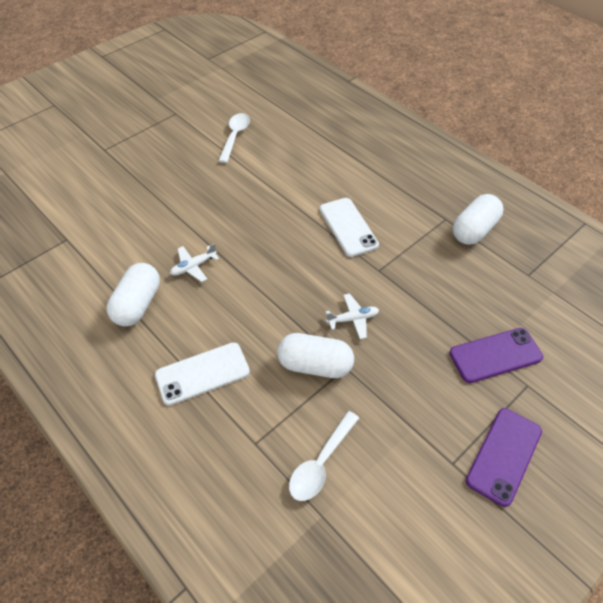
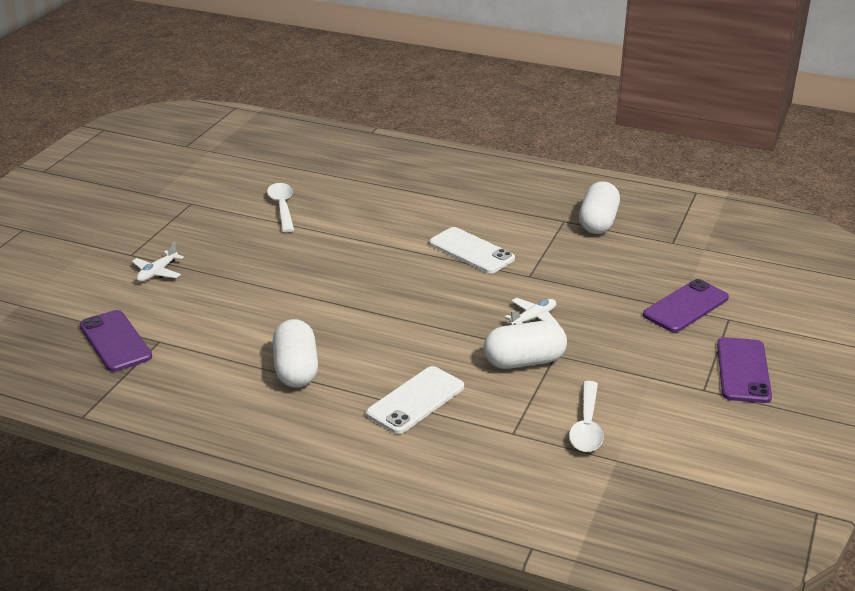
camera: 25 degrees left, 20 degrees down
(39, 229) = (115, 341): none -> purple phone
(193, 266) = (332, 324): white plane -> white plane (157, 272)

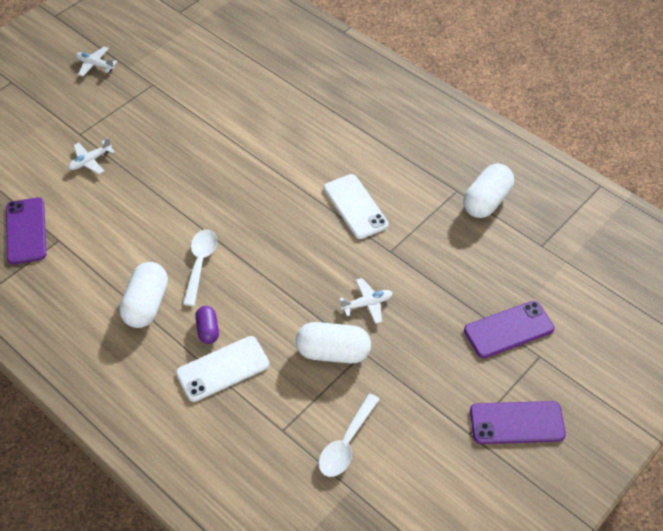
camera: 20 degrees right, 20 degrees up
(115, 200) = (95, 65): none -> white plane
(282, 207) = (223, 109): white spoon -> white spoon (200, 264)
(379, 374) = (208, 330): none -> purple capsule
(743, 370) = (517, 423): purple phone -> purple phone turned 60 degrees clockwise

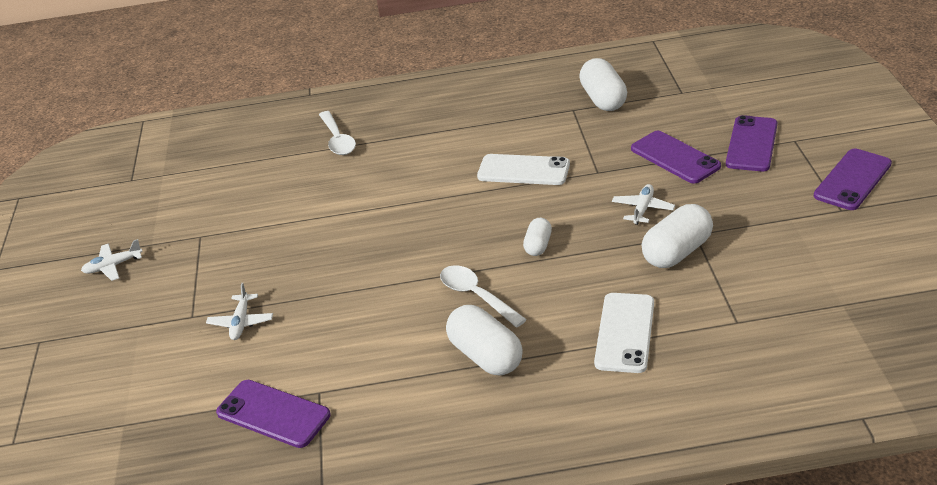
camera: 45 degrees left, 15 degrees down
(208, 330) = (566, 324): purple capsule -> none
(277, 266) = (538, 245): none -> white capsule
(346, 443) = (788, 286): white spoon -> white spoon (338, 140)
(448, 289) = (675, 157): none -> purple phone

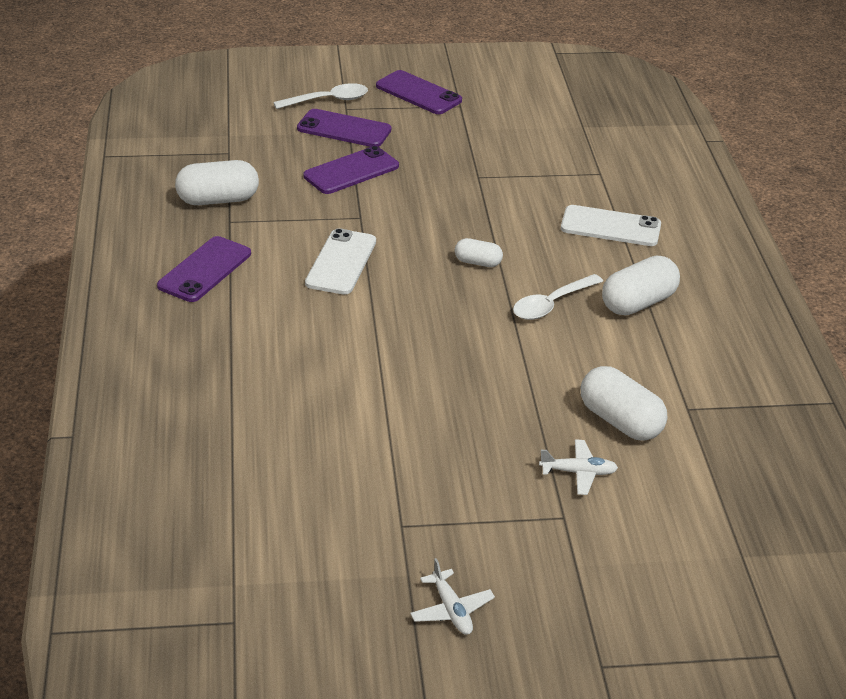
camera: 95 degrees left, 0 degrees up
(273, 414) = (719, 439): purple phone -> purple phone (204, 270)
(338, 140) = (214, 404): white spoon -> white spoon (328, 100)
(642, 209) = (433, 198): white plane -> none
(677, 252) = (503, 188): white capsule -> white capsule (620, 421)

